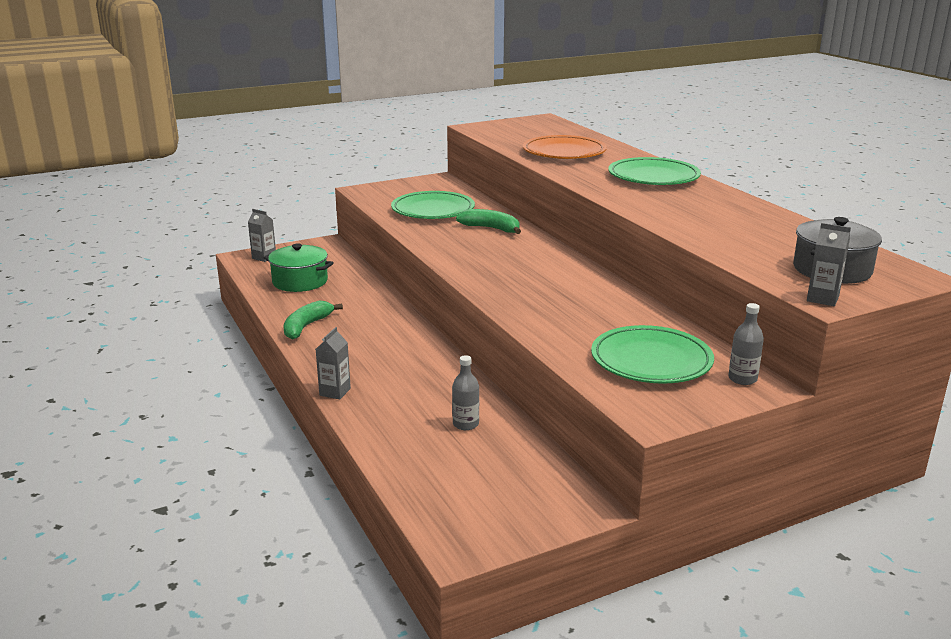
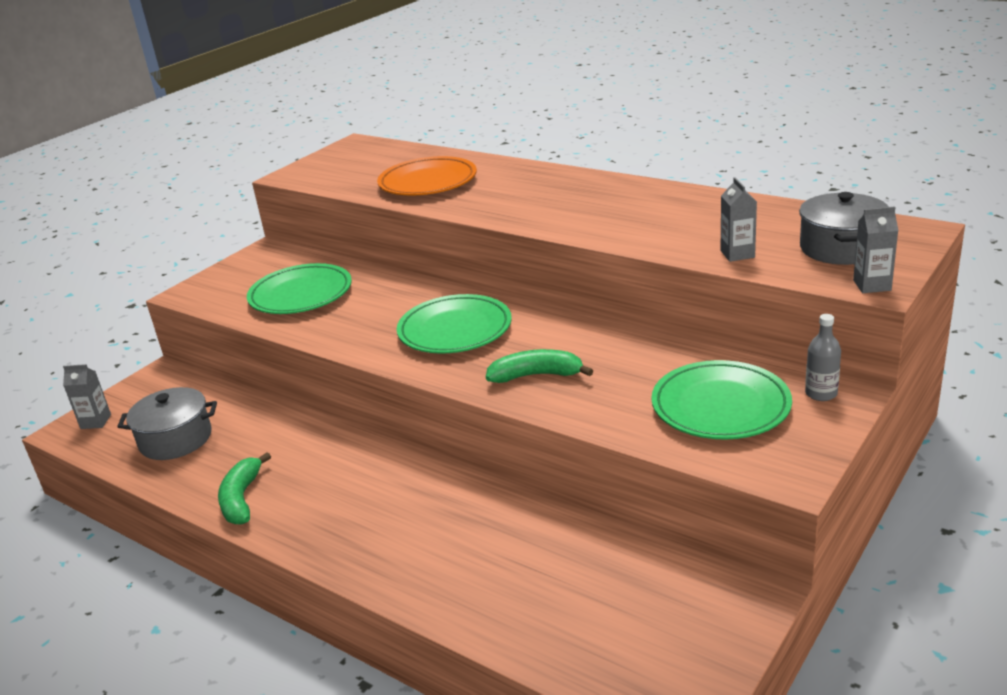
camera: 25 degrees left, 5 degrees up
(300, 281) = (176, 439): green pot -> grey pot
(335, 392) = (359, 574): grey carton -> grey carton (737, 254)
(465, 424) = (544, 552): grey bottle -> none
(491, 228) = (392, 297): green banana -> green banana (536, 375)
(653, 177) = (555, 187): green plate -> green plate (455, 330)

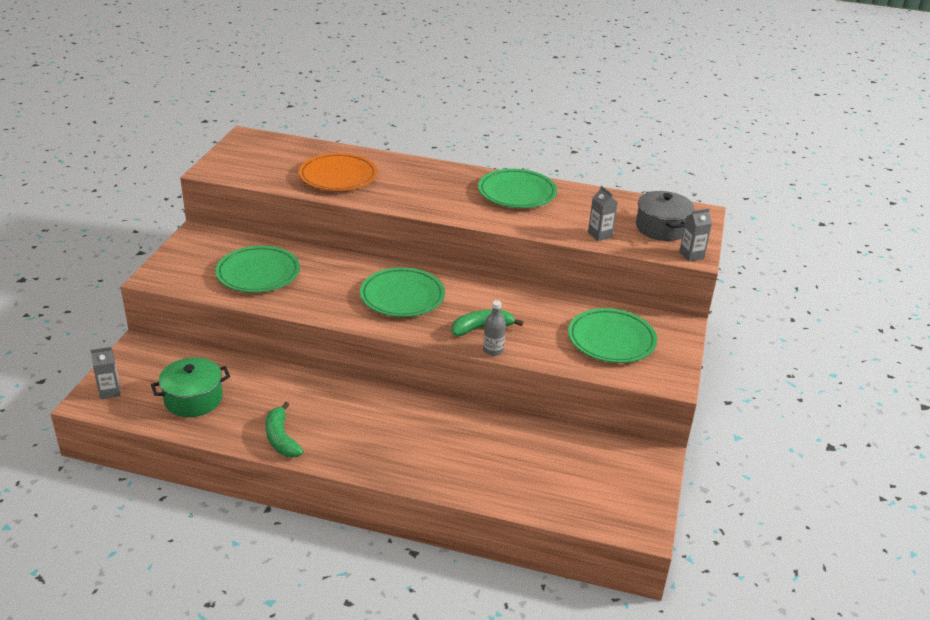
camera: 25 degrees left, 5 degrees up
(176, 439) = (193, 399): grey pot -> green pot
(646, 202) = (517, 193): none -> green plate
(821, 393) = (667, 326): grey bottle -> grey bottle (493, 350)

